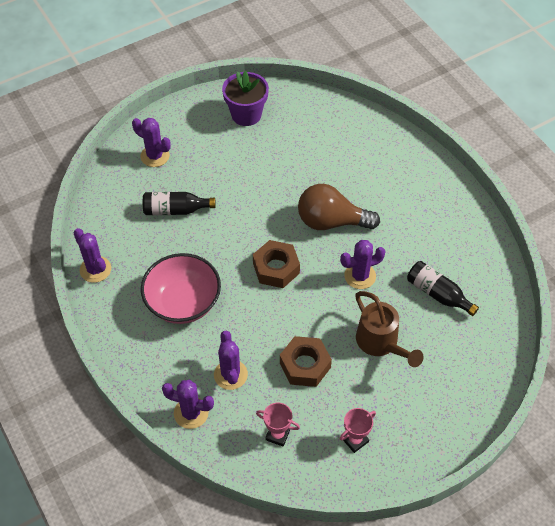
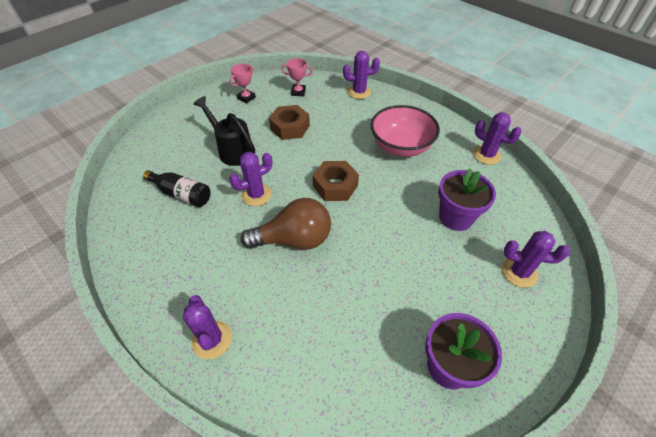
camera: 165 degrees right, 5 degrees down
(175, 210) = (455, 217): black bottle -> purple flower pot
(230, 374) = (342, 113): purple cactus -> purple cactus (212, 339)
(380, 343) = (233, 150): brown watering can -> black watering can

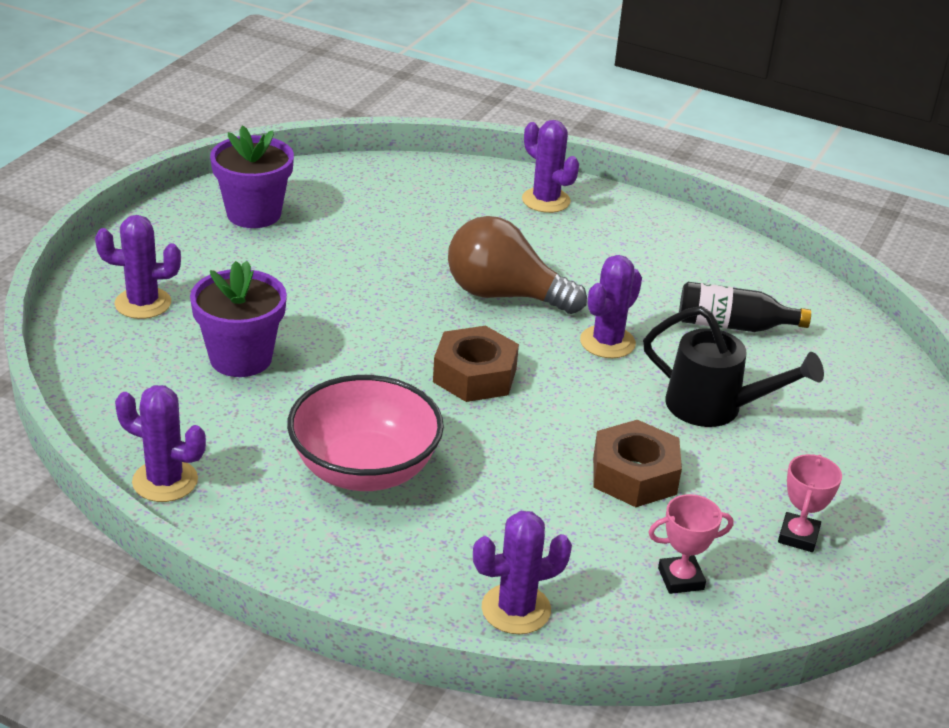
camera: 160 degrees right, 15 degrees down
(294, 240) = (504, 295): brown light bulb -> brown light bulb turned 45 degrees clockwise

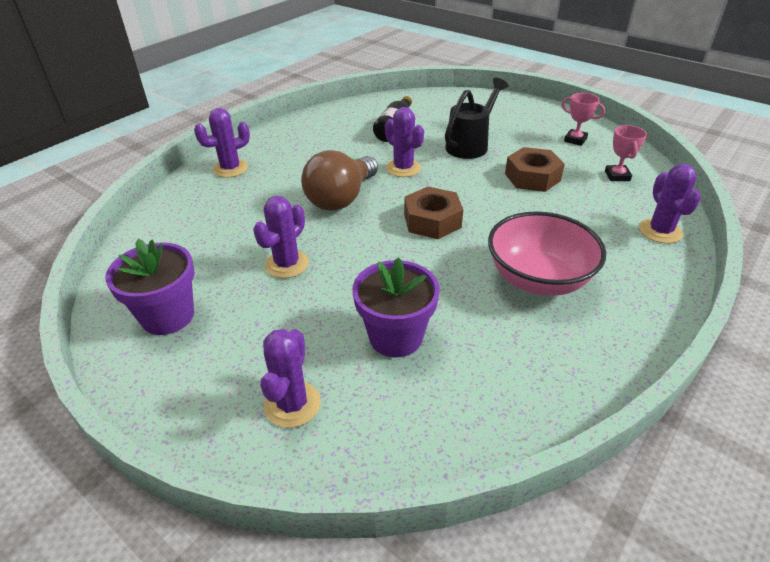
camera: 75 degrees left, 5 degrees up
(165, 481) = (566, 393): purple cactus -> purple cactus (287, 264)

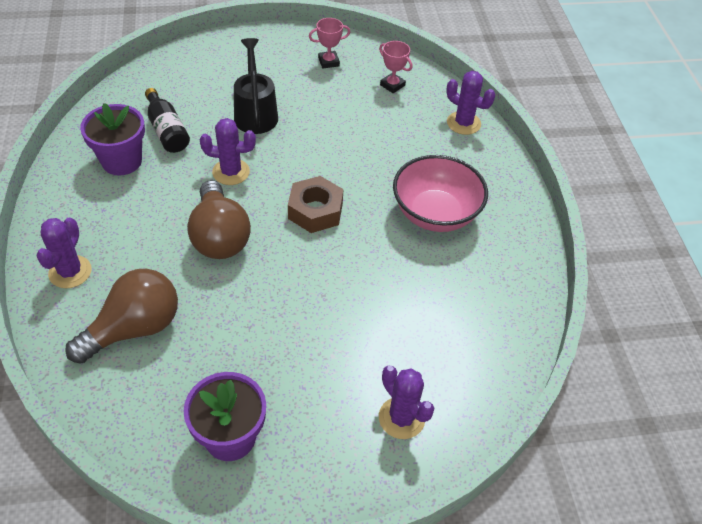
camera: 50 degrees left, 10 degrees up
(216, 216) = (134, 329): none -> brown light bulb
(287, 264) = (259, 326): purple cactus -> none
(395, 337) = (403, 323): purple flower pot -> purple flower pot (122, 161)
(532, 177) = (338, 121): brown nut -> none

